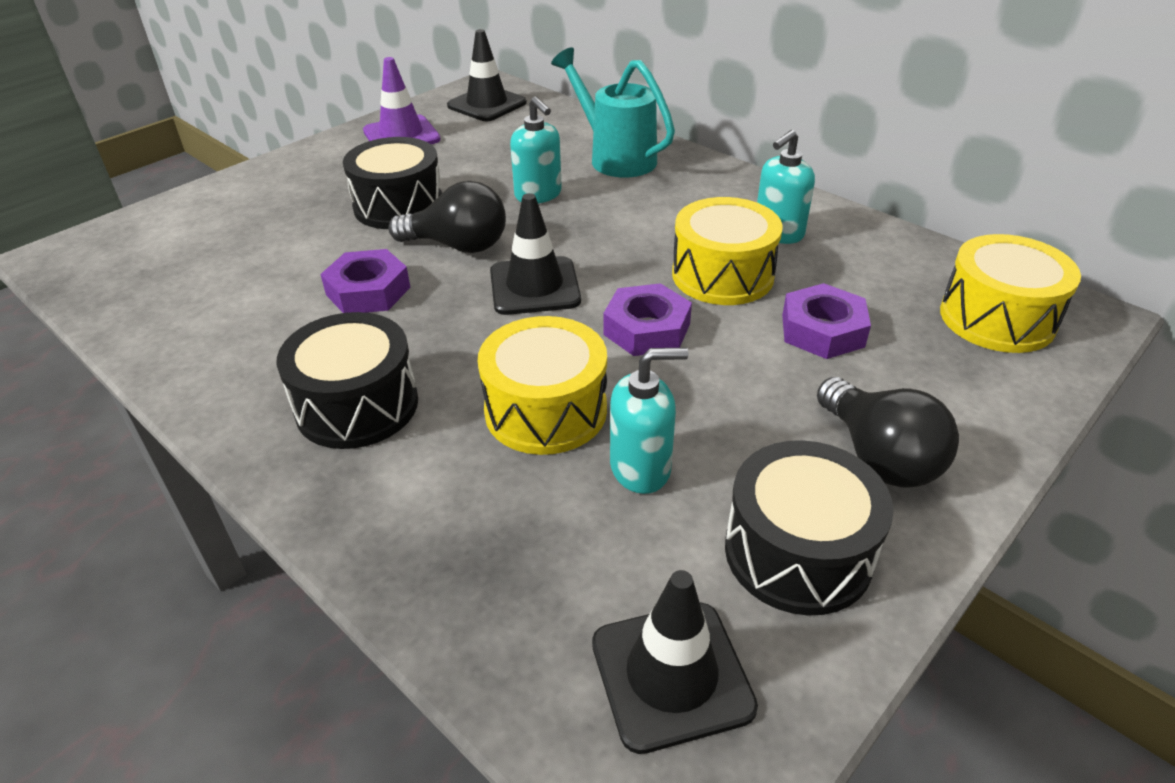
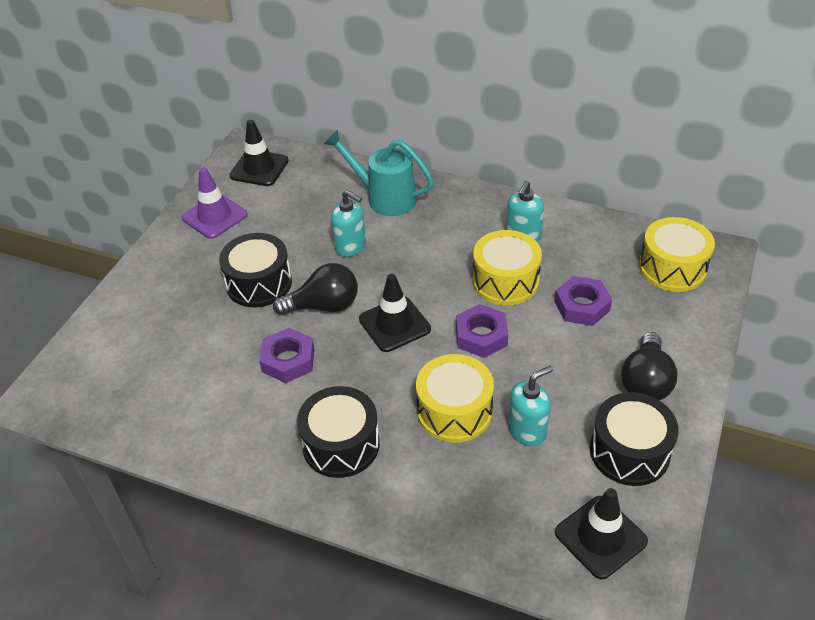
camera: 20 degrees left, 5 degrees up
(878, 456) = (645, 382): black light bulb -> black light bulb turned 60 degrees clockwise

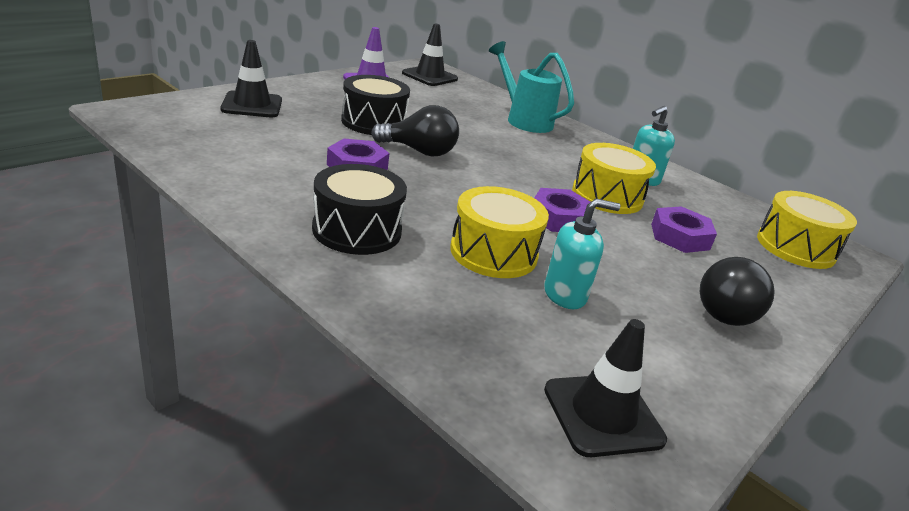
camera: 15 degrees right, 15 degrees down
(351, 246) = (472, 132): turquoise soap dispenser -> none
(394, 324) = (476, 182): black traffic cone -> black traffic cone (252, 105)
(629, 452) = (681, 357): black drum -> none

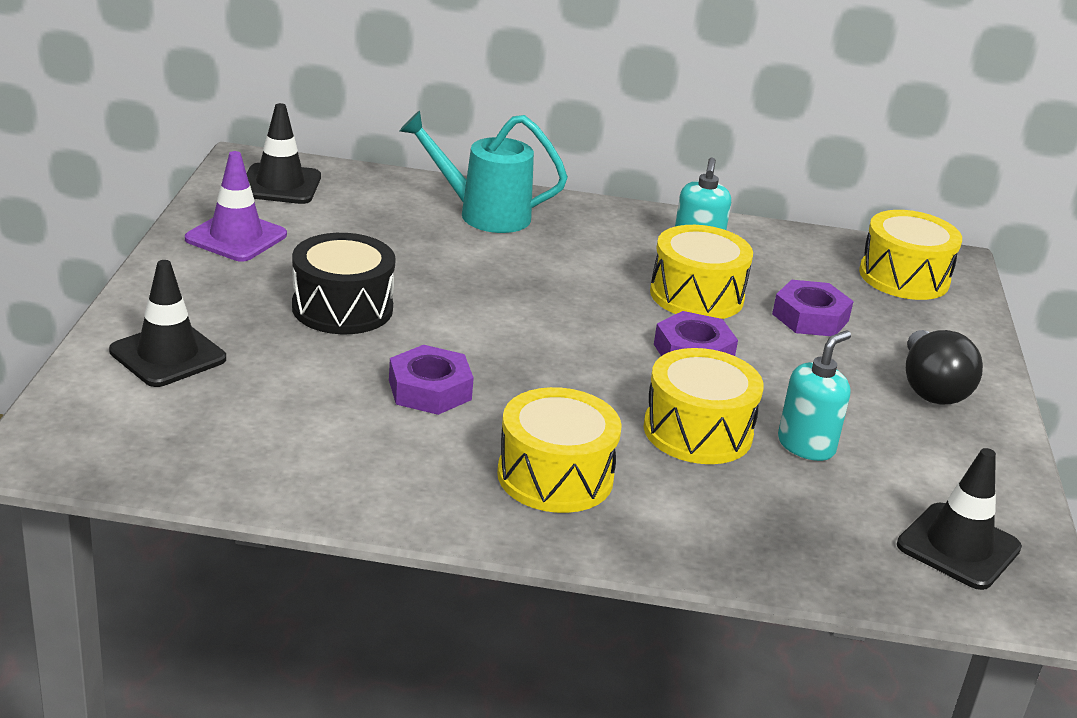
camera: 35 degrees left, 0 degrees up
(357, 230) = (555, 476): black drum -> yellow drum
(419, 151) = (453, 329): black light bulb -> none

